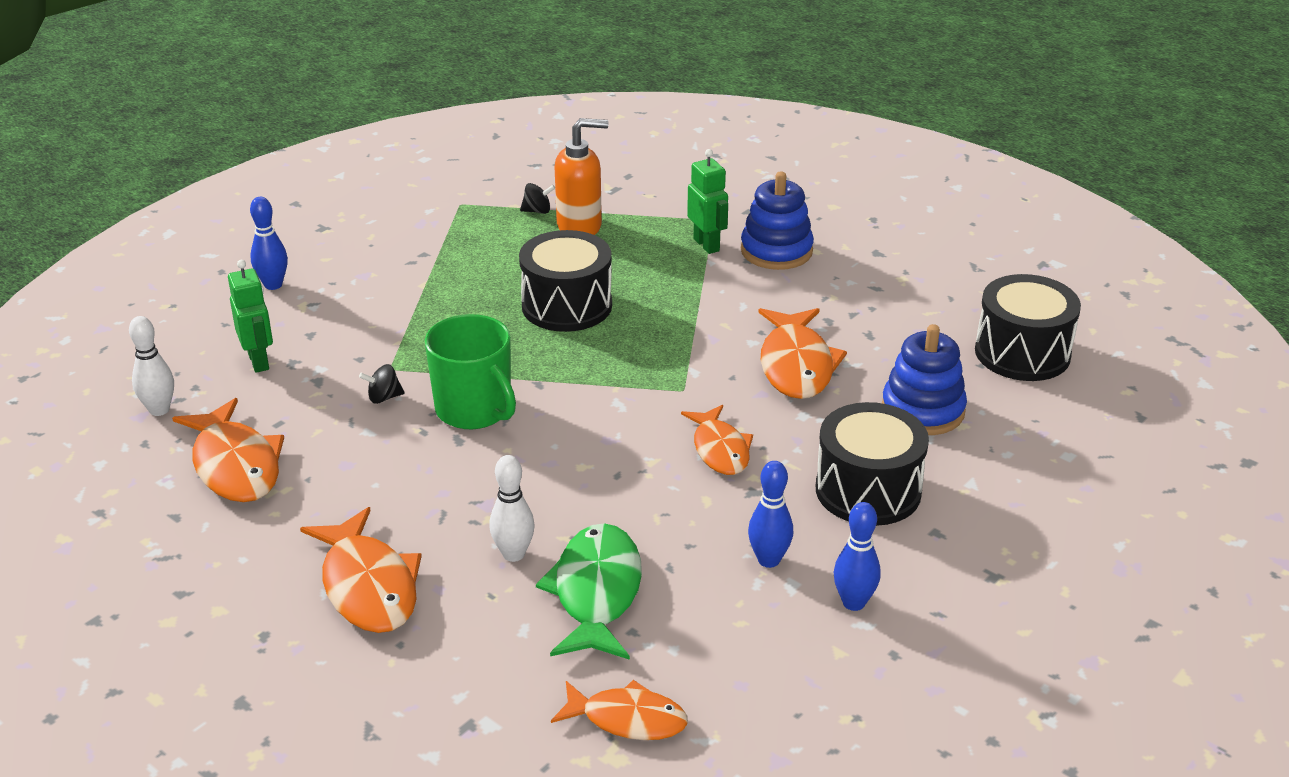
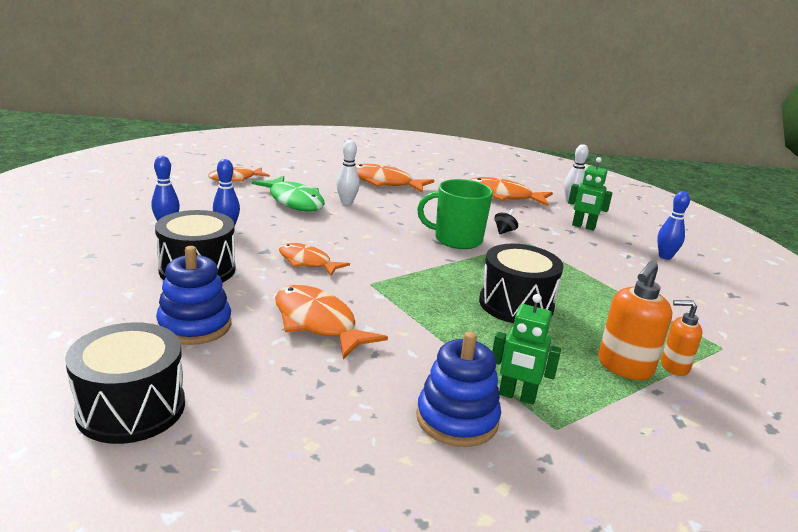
camera: 135 degrees right, 10 degrees down
(537, 211) = (674, 366): black spinning top -> orange soap dispenser

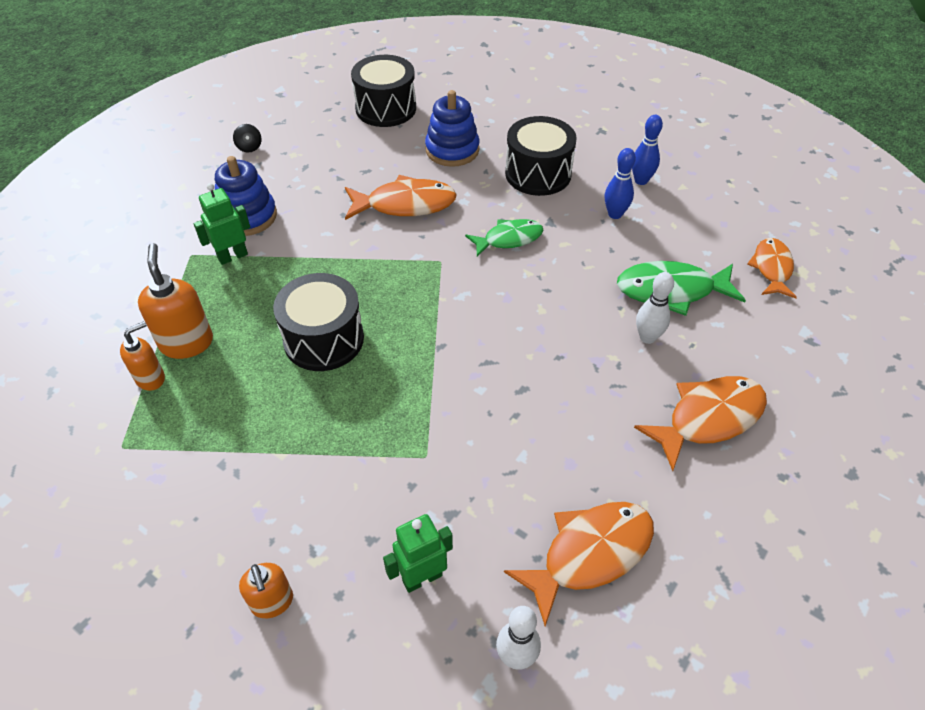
camera: 130 degrees right, 25 degrees up
(307, 262) = (509, 239): orange fish -> green fish
(457, 239) = (481, 384): green mug -> none
(504, 231) = (472, 453): black spinning top -> black spinning top (249, 147)
(665, 257) = (272, 602): blue bowling pin -> orange soap dispenser

